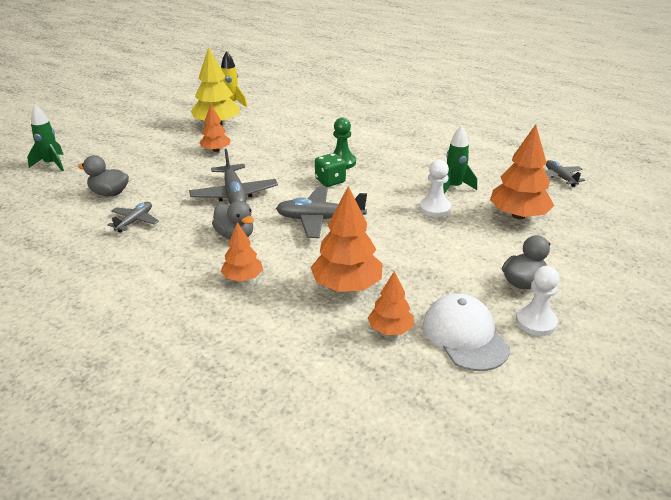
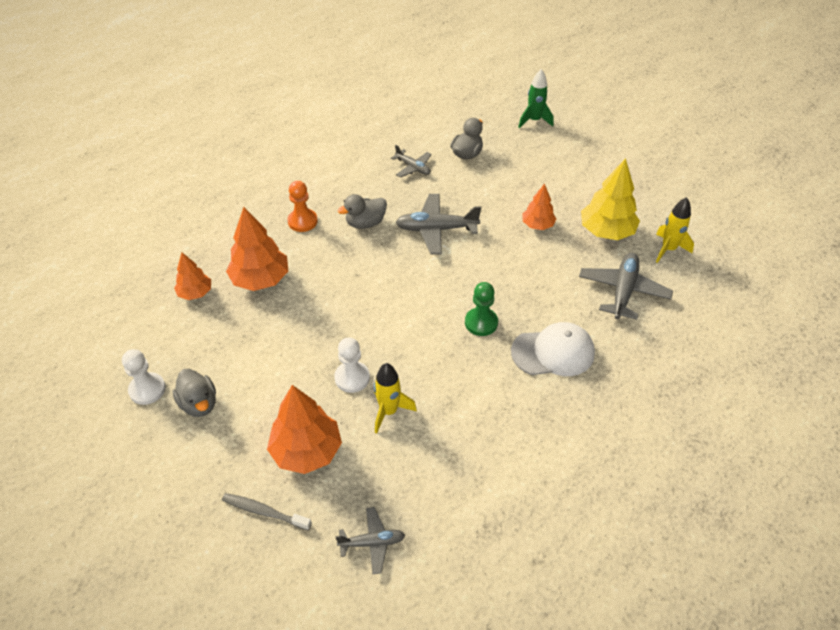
camera: 105 degrees right, 15 degrees up
(243, 278) = (302, 221): orange tree -> orange pawn
(320, 219) = (368, 281): grey plane -> grey plane (623, 291)
(330, 181) = (441, 304): green dice -> none
(454, 187) = (389, 411): green rocket -> yellow rocket
(465, 336) = (162, 335): white cap -> white cap (553, 352)
(583, 223) = (264, 512): none -> grey toothbrush

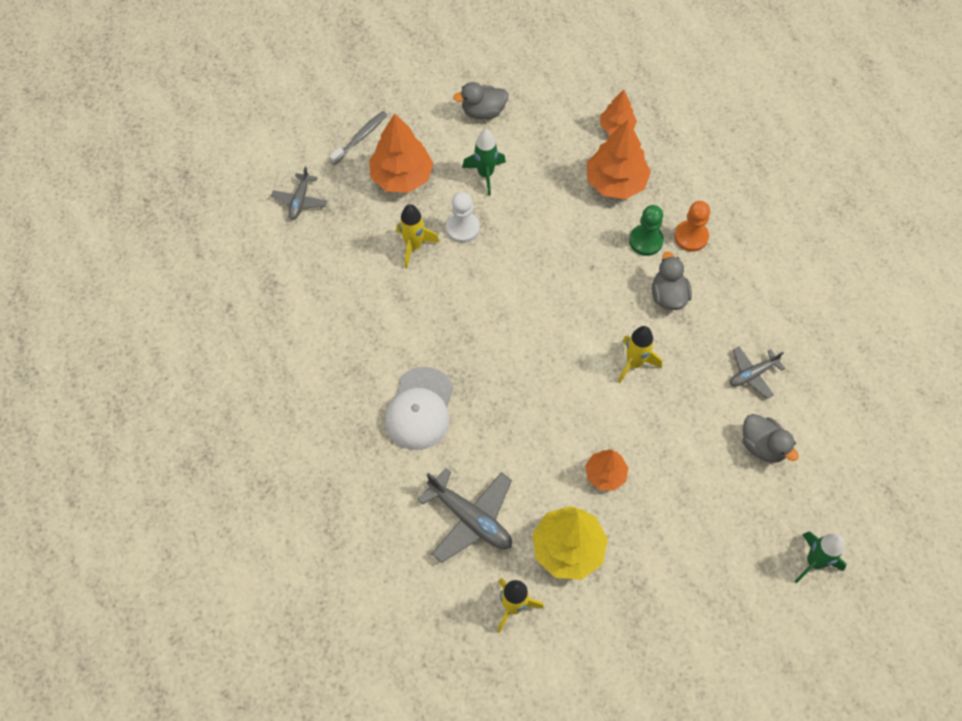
camera: 110 degrees right, 15 degrees up
(147, 389) = (513, 79): white pawn -> none
(281, 378) = (485, 174): none -> green rocket
(436, 229) = (634, 363): grey plane -> yellow rocket
(481, 323) = (483, 358): green pawn -> green pawn (646, 241)

